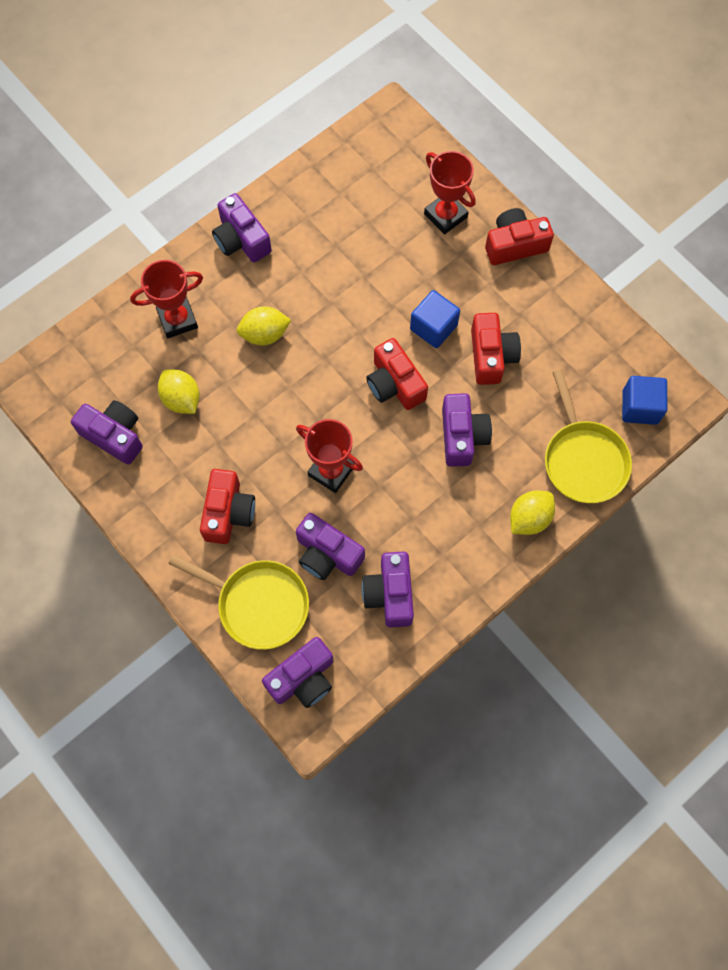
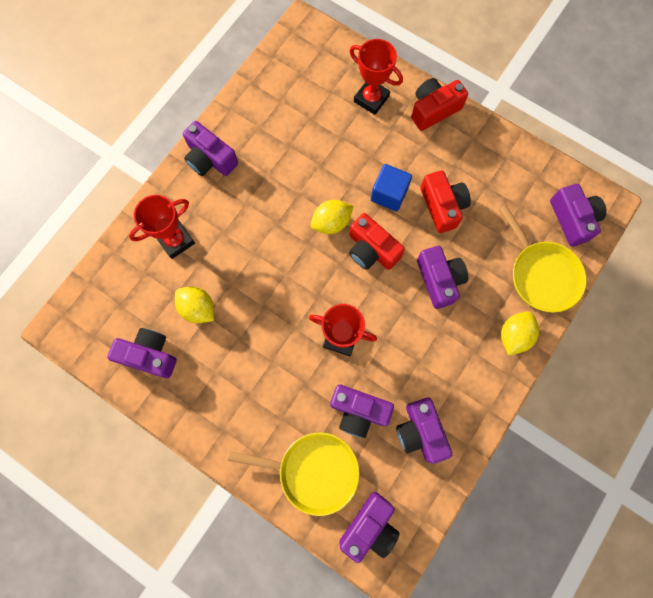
camera: 15 degrees left, 5 degrees up
(228, 512) = (265, 397): red camera -> none
(264, 334) = (252, 235): yellow lemon -> yellow lemon (331, 223)
(640, 407) = (572, 219): blue cube -> purple camera

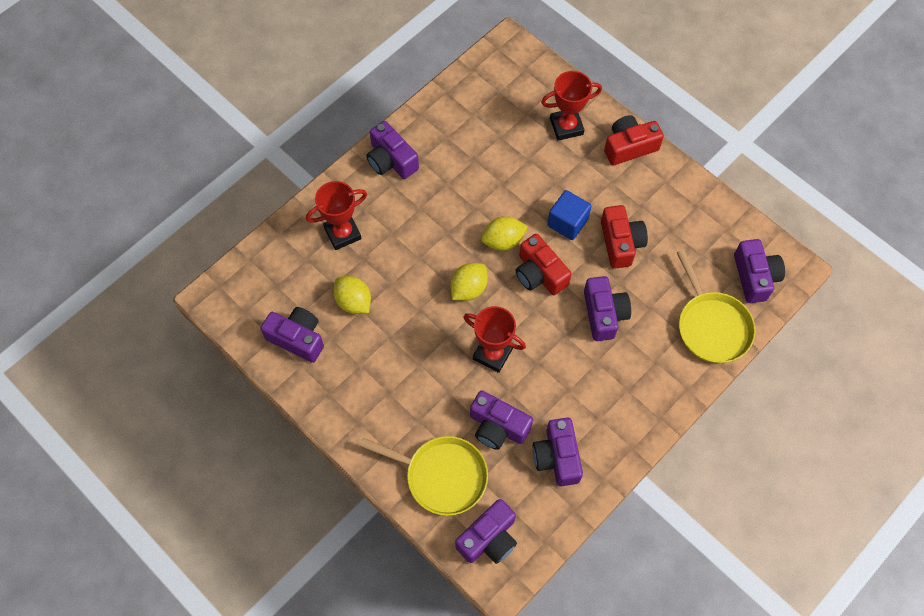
camera: 10 degrees right, 10 degrees down
(371, 99) = (566, 126): red trophy -> red trophy turned 60 degrees counterclockwise
(513, 335) = (671, 380): yellow lemon -> yellow lemon (468, 289)

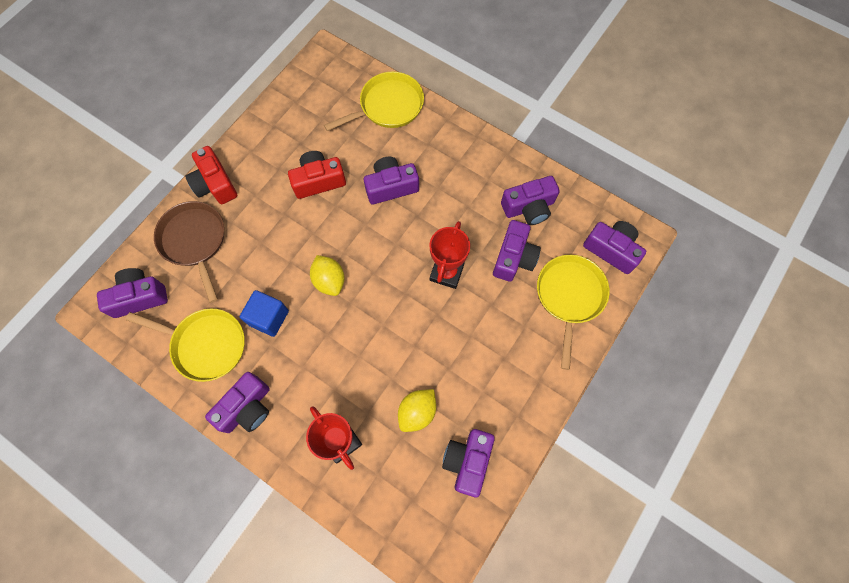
camera: 100 degrees left, 5 degrees up
(457, 131) = (205, 345): none -> yellow pan
(468, 289) = (385, 304): yellow lemon -> none
(539, 274) = (359, 244): red camera -> none
(566, 126) = (195, 241): red trophy -> brown pan
(567, 222) = (303, 227): blue cube -> blue cube (269, 318)
(754, 277) = (337, 79): purple camera -> purple camera (139, 297)

